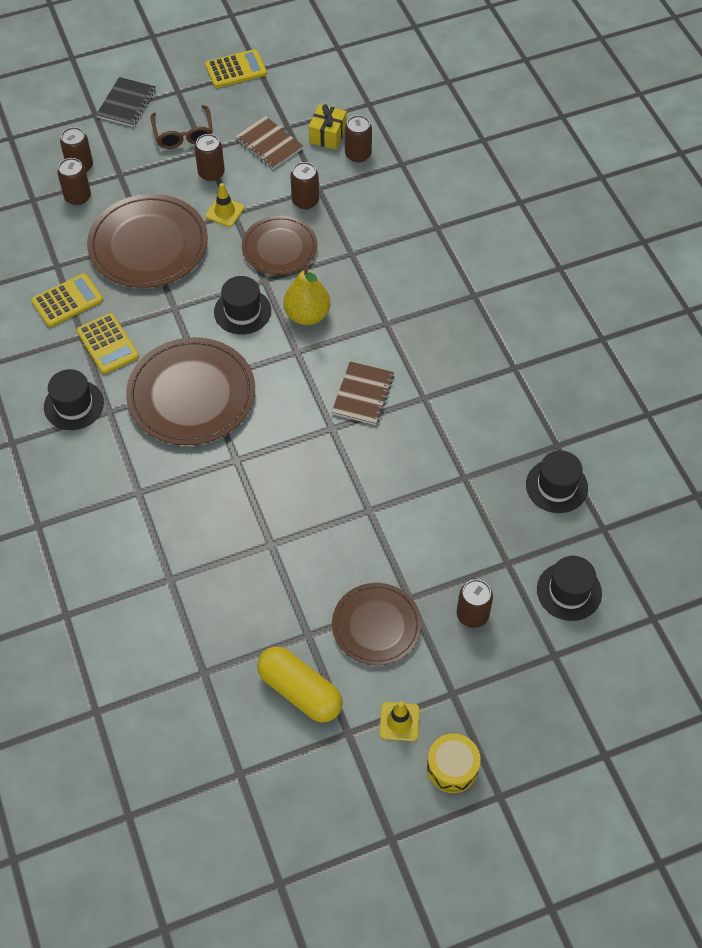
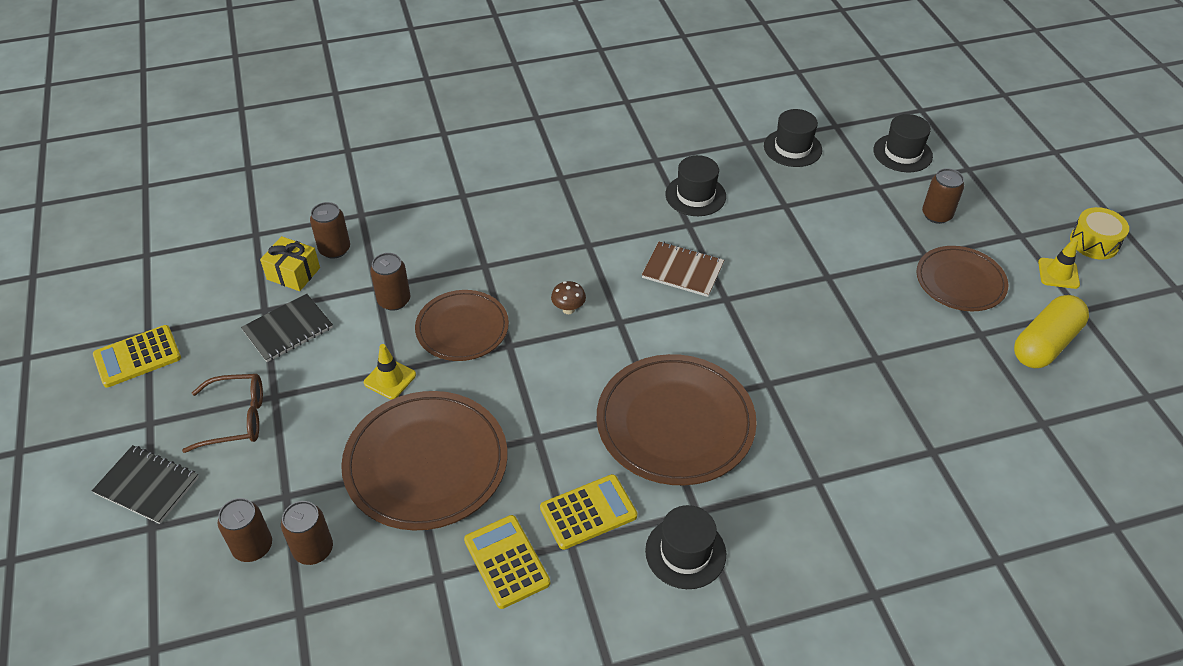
camera: 85 degrees left, 10 degrees down
(211, 173) = (318, 390): brown can -> none
(236, 69) = (137, 357): yellow calculator -> yellow calculator turned 105 degrees counterclockwise
(242, 311) = (554, 368): black hat -> black hat (695, 195)
(269, 144) = (288, 329): brown notebook -> black notebook
(307, 315) = (568, 309): yellow pear -> brown mushroom

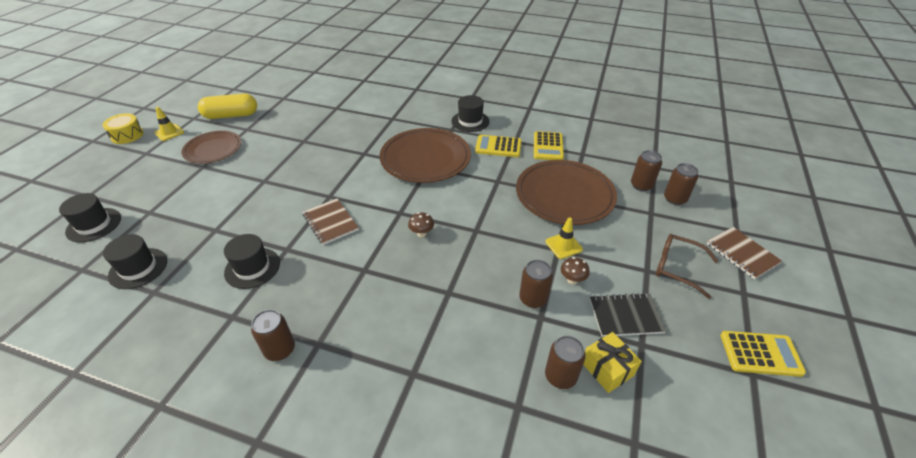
camera: 145 degrees left, 5 degrees down
(147, 485) = (742, 253): black notebook -> brown notebook
(360, 340) = (572, 280): none -> brown mushroom
(462, 328) = (497, 254): brown plate -> none
(936, 215) = (157, 181): brown can -> brown can (280, 349)

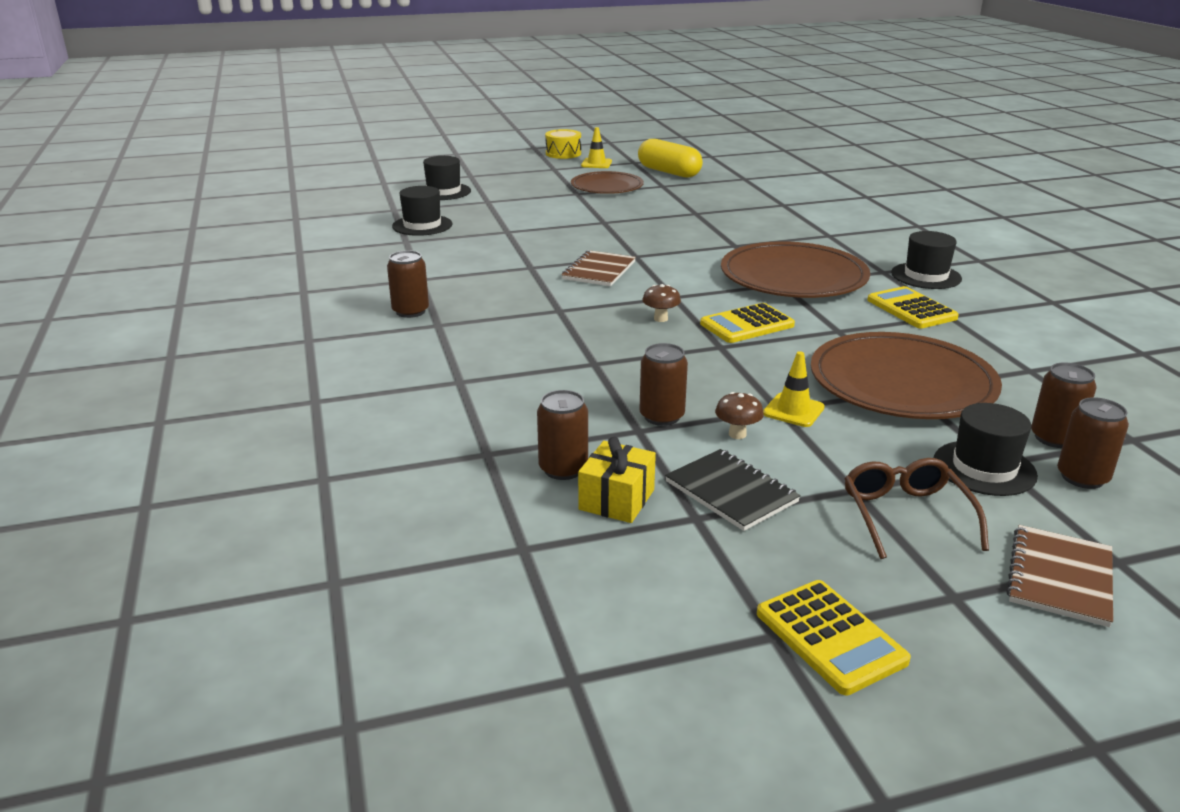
camera: 55 degrees right, 15 degrees down
(252, 268) = (486, 263): black hat -> black hat (984, 468)
(548, 146) = (988, 341): yellow calculator -> yellow calculator (747, 325)

